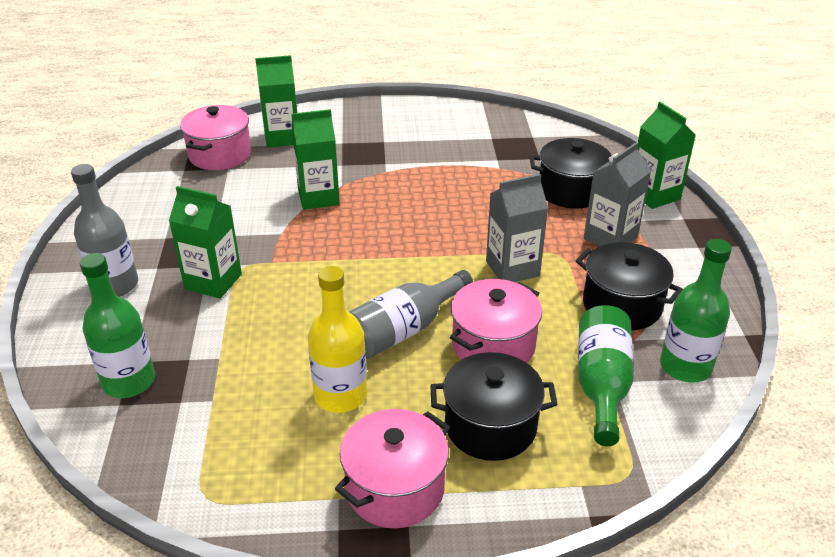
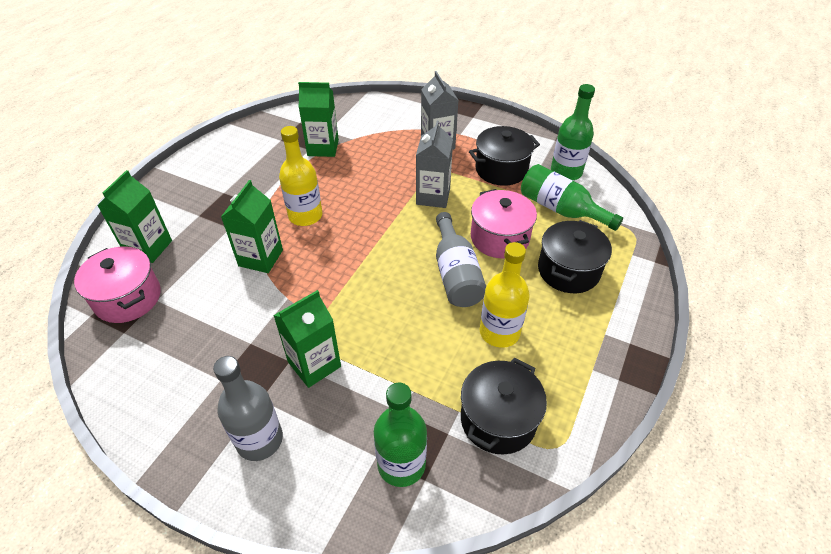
camera: 60 degrees left, 10 degrees up
(395, 488) = (597, 337): pink pot -> none
(397, 198) = (305, 216): none -> yellow bottle
(571, 191) = (376, 135): black pot -> black pot (498, 419)
(654, 195) = (412, 107): green carton -> green carton (323, 148)

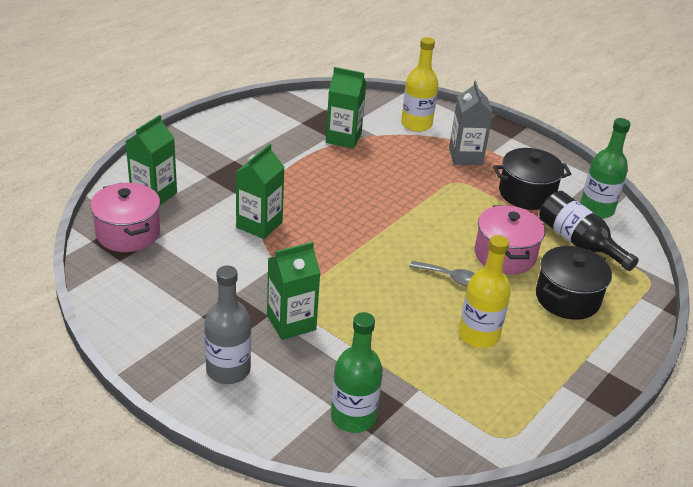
camera: 10 degrees right, 10 degrees down
(305, 216) = (311, 197): yellow bottle -> yellow bottle (416, 124)
(433, 196) = (446, 204): grey carton -> none
(456, 274) = (450, 277): grey bottle -> grey spoon
(498, 419) = (455, 404): black pot -> none
(560, 209) = (578, 242): green bottle -> black bottle

